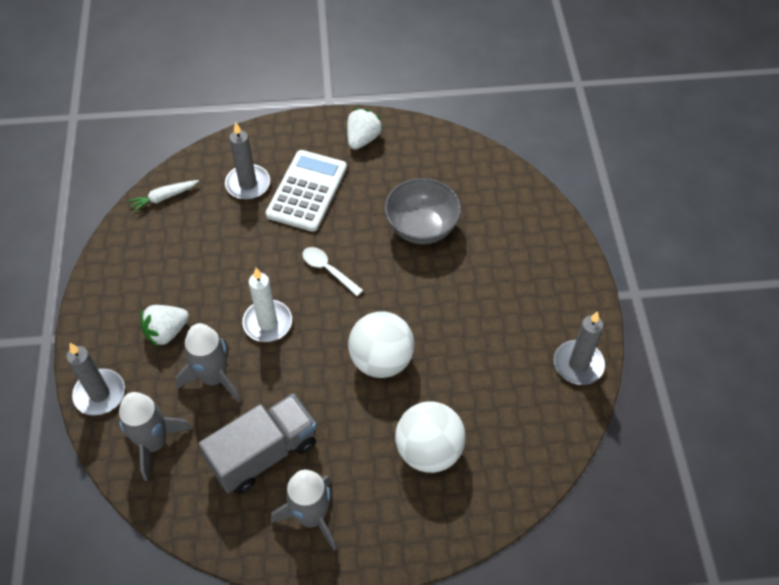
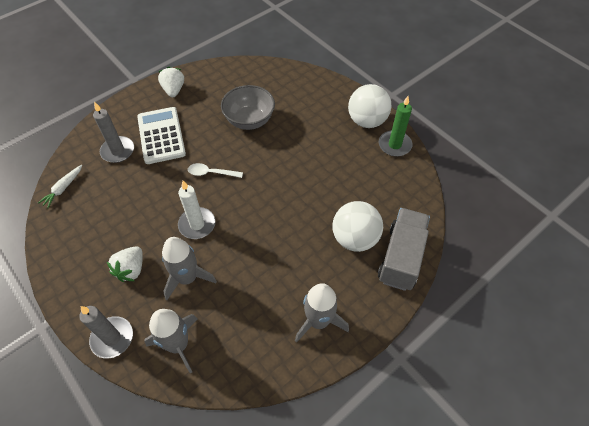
camera: 35 degrees left, 0 degrees up
(263, 453) = (258, 303): grey truck -> grey truck (401, 257)
(381, 360) = (286, 205): white ball -> white ball (367, 121)
(578, 364) = (394, 145): grey candle -> green candle

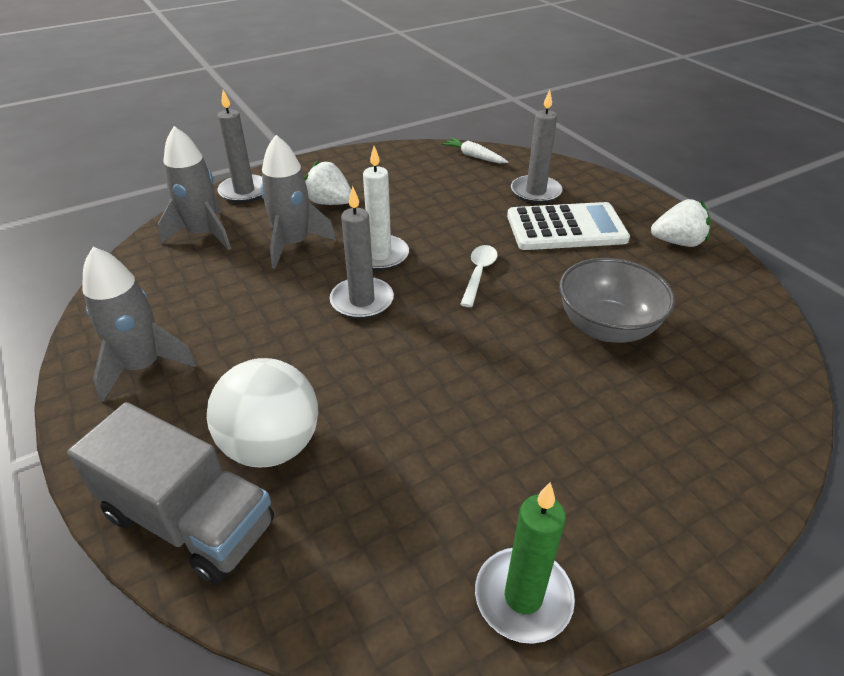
camera: 100 degrees right, 15 degrees down
(243, 225) = (362, 301): none -> grey candle
(367, 121) = (616, 545): white ball -> none

